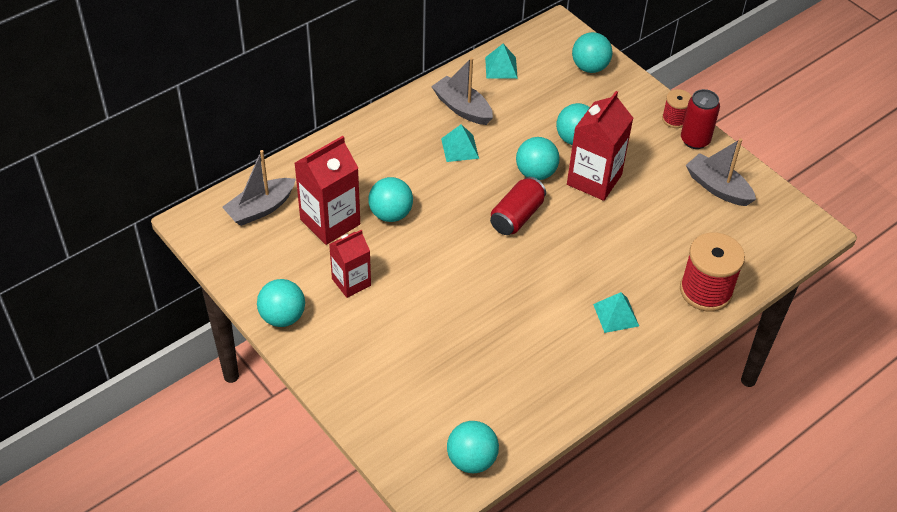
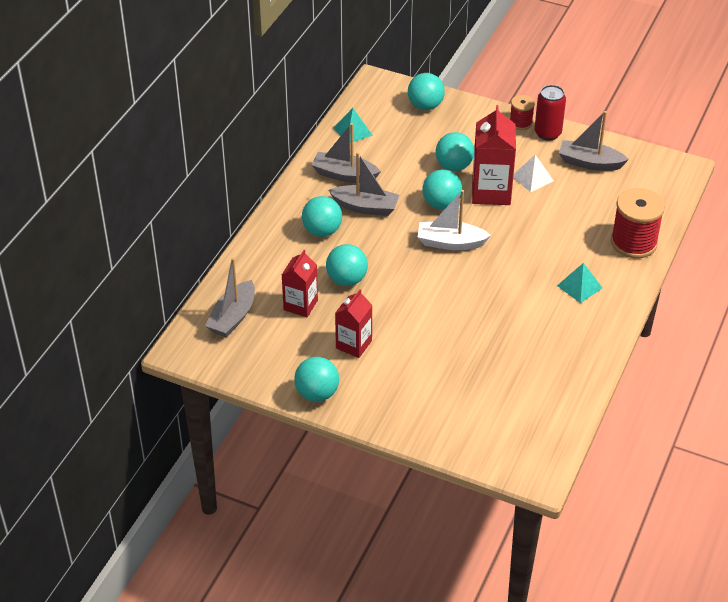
camera: 25 degrees left, 5 degrees down
(330, 222) = (300, 305): red carton -> red carton, size x0.64
(459, 148) = (365, 207): turquoise pyramid -> grey boat
(471, 460) = (547, 436): turquoise ball -> turquoise ball (322, 231)
(517, 216) = (450, 243): red can -> white boat
(646, 181) = (532, 178): none -> white pyramid

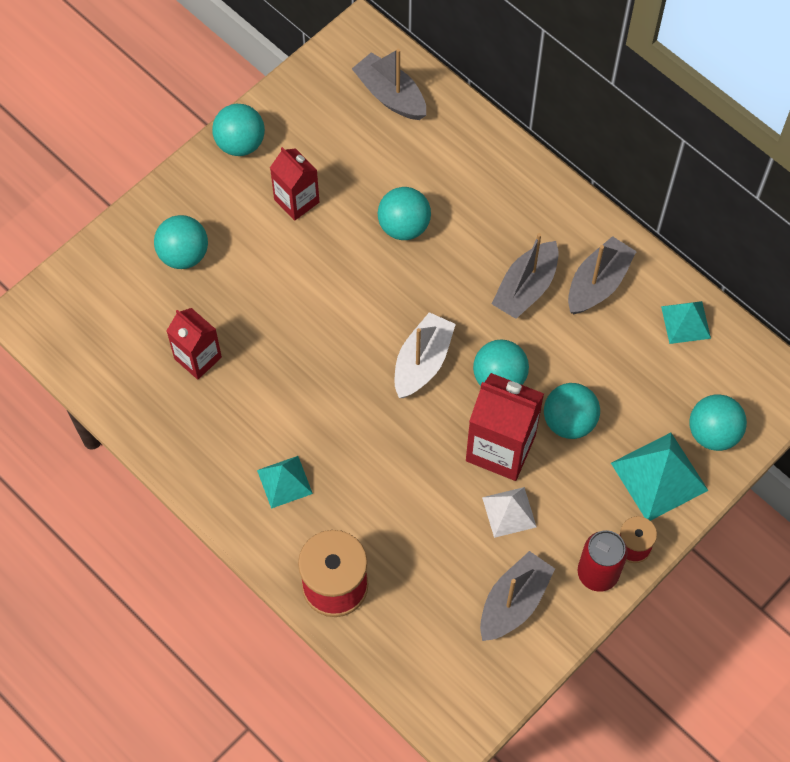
camera: 110 degrees right, 20 degrees up
(300, 305) = (381, 166): red carton -> red carton (198, 358)
(322, 231) = (500, 226): turquoise ball -> turquoise ball (183, 254)
(468, 121) = (659, 476): none -> turquoise pyramid

